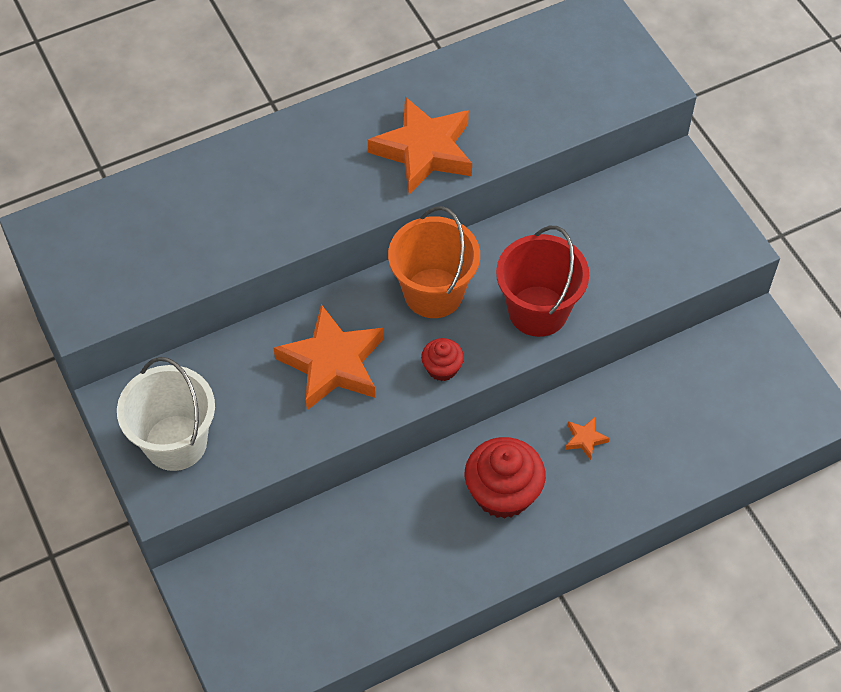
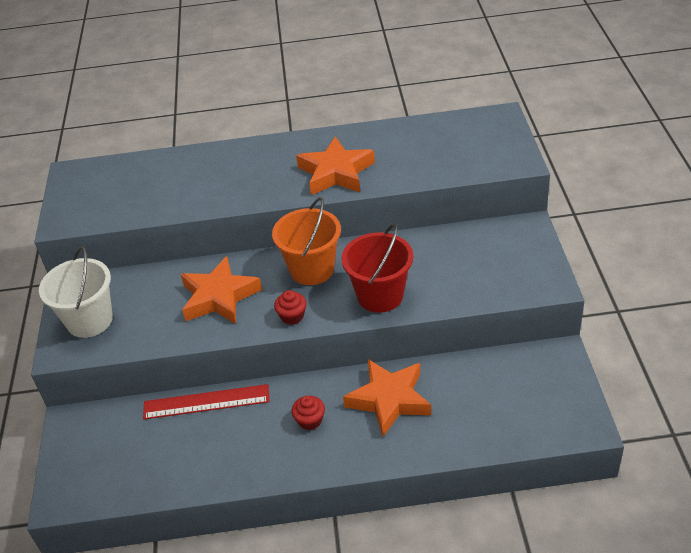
camera: 25 degrees right, 15 degrees down
(361, 504) = (206, 402): none -> red ruler
(503, 493) = (310, 420): red cupcake -> red cupcake, size x0.53
(585, 439) = (389, 400): orange star -> orange star, size x2.43

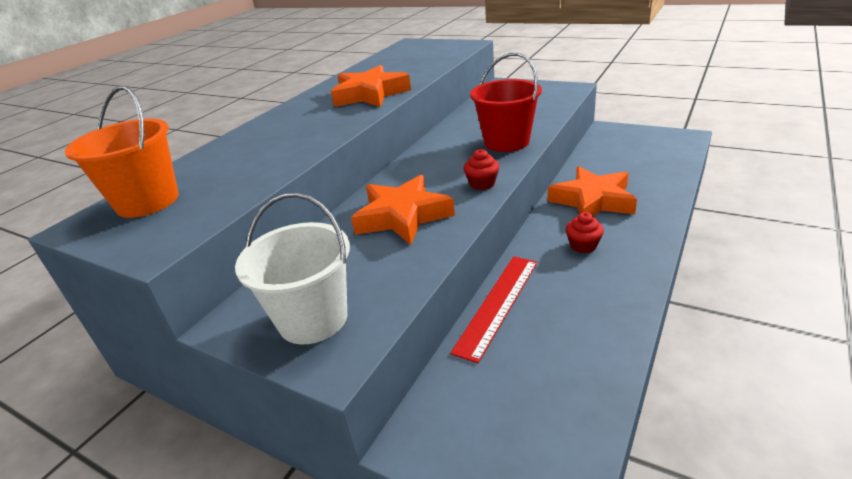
camera: 55 degrees left, 10 degrees down
(312, 269) = (434, 163): orange bucket -> orange bucket (148, 202)

